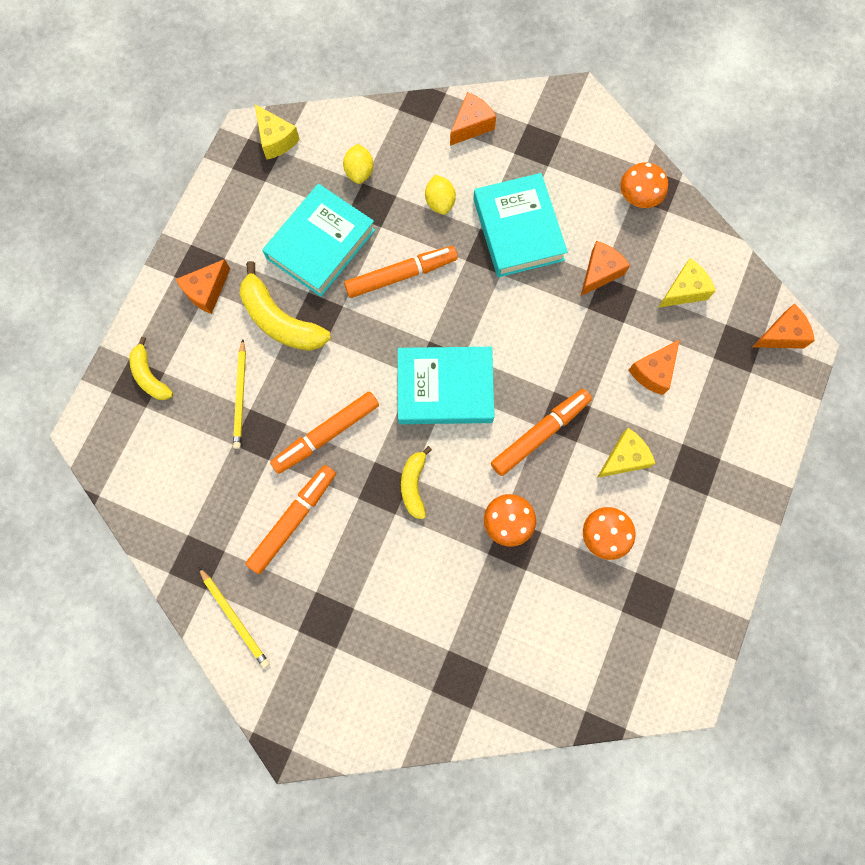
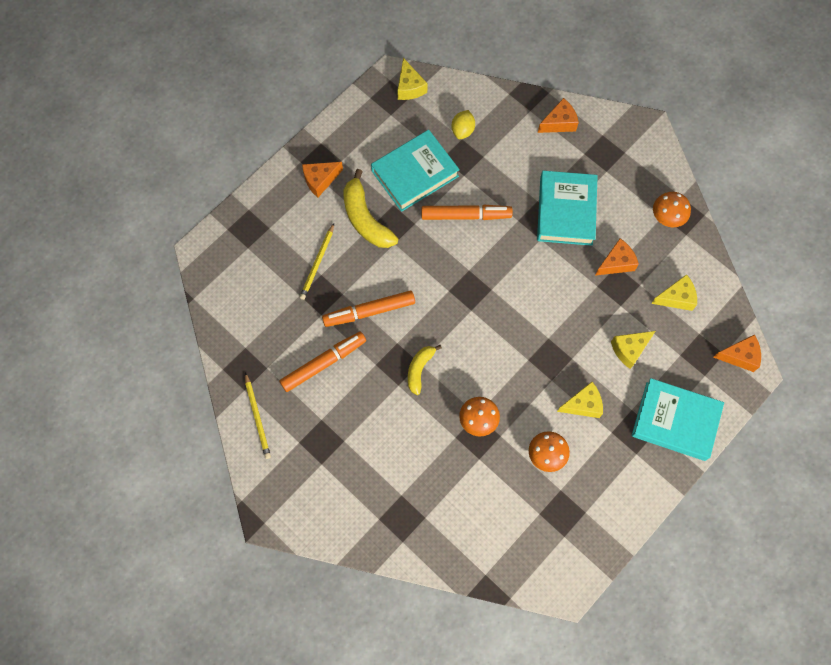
camera: 20 degrees right, 5 degrees down
(150, 376) = (258, 227): yellow banana -> none
(440, 202) = (514, 172): yellow lemon -> none
(445, 388) = (468, 308): turquoise book -> turquoise book (675, 421)
(540, 434) = (526, 365): orange marker -> none
(653, 371) = (629, 349): orange cheese -> yellow cheese

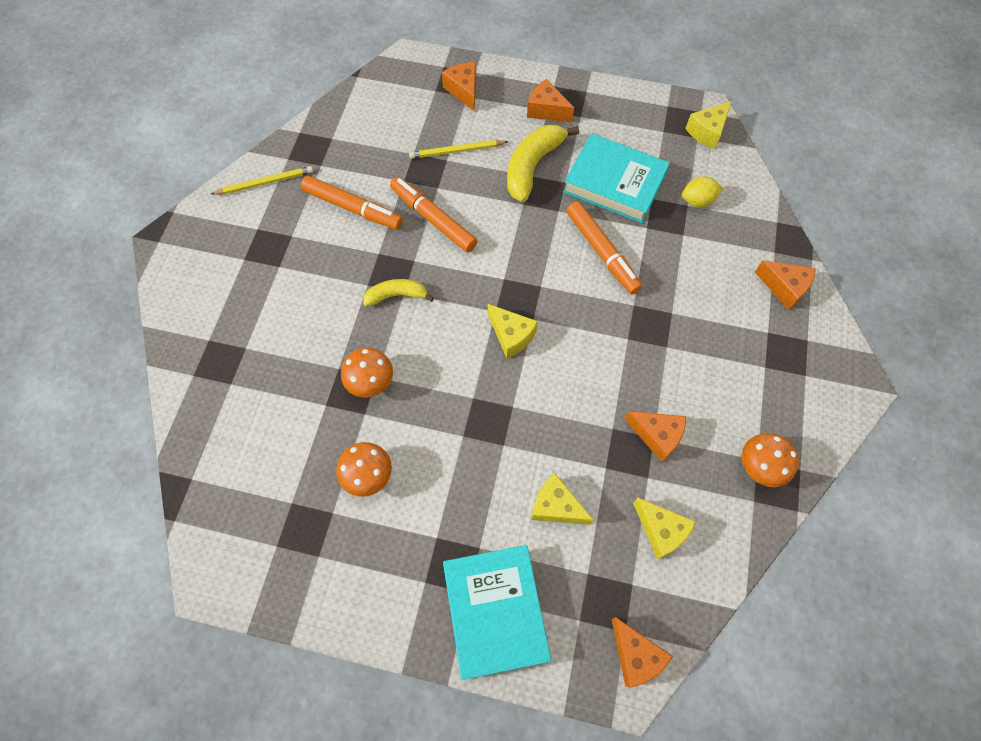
camera: 60 degrees right, 5 degrees down
(257, 417) = (265, 182): yellow pencil -> yellow pencil turned 150 degrees counterclockwise
(262, 227) = (464, 91): none -> orange cheese
(566, 211) = (682, 348): turquoise book -> none
(583, 404) = (453, 486): yellow cheese -> yellow cheese (511, 336)

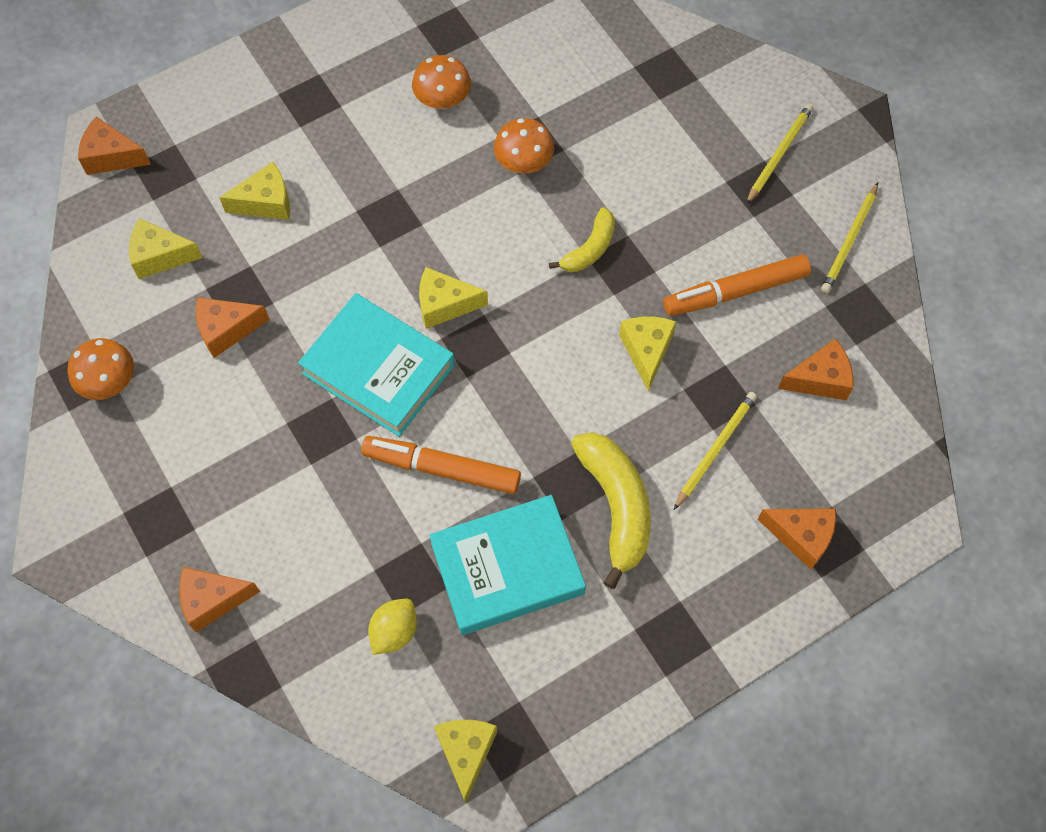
camera: 135 degrees right, 0 degrees up
(232, 255) = (779, 154): none -> yellow pencil
(433, 219) = (646, 351): orange marker -> yellow cheese
(495, 611) = (246, 99): turquoise book -> turquoise book (378, 369)
(546, 110) = (681, 599): orange cheese -> orange cheese (819, 379)

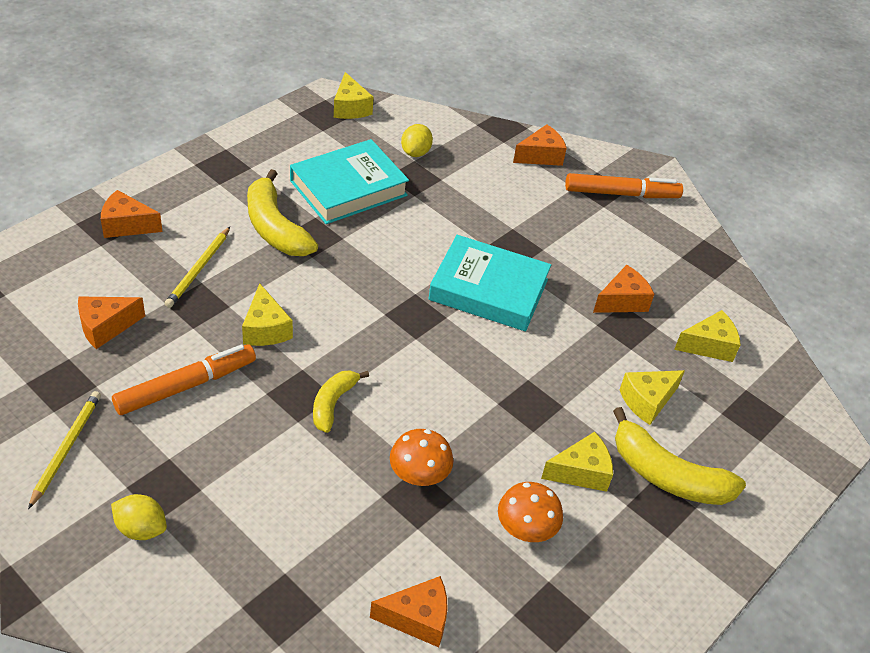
camera: 160 degrees right, 20 degrees down
(109, 382) = (688, 258): orange mushroom -> none
(112, 156) = (807, 420): orange cheese -> orange cheese (417, 618)
(288, 125) = (667, 475): none -> yellow banana
(442, 468) = (414, 235): orange marker -> orange marker (621, 194)
(445, 304) = (452, 341): yellow cheese -> yellow cheese (581, 472)
(779, 154) = (141, 529): yellow pencil -> yellow lemon

